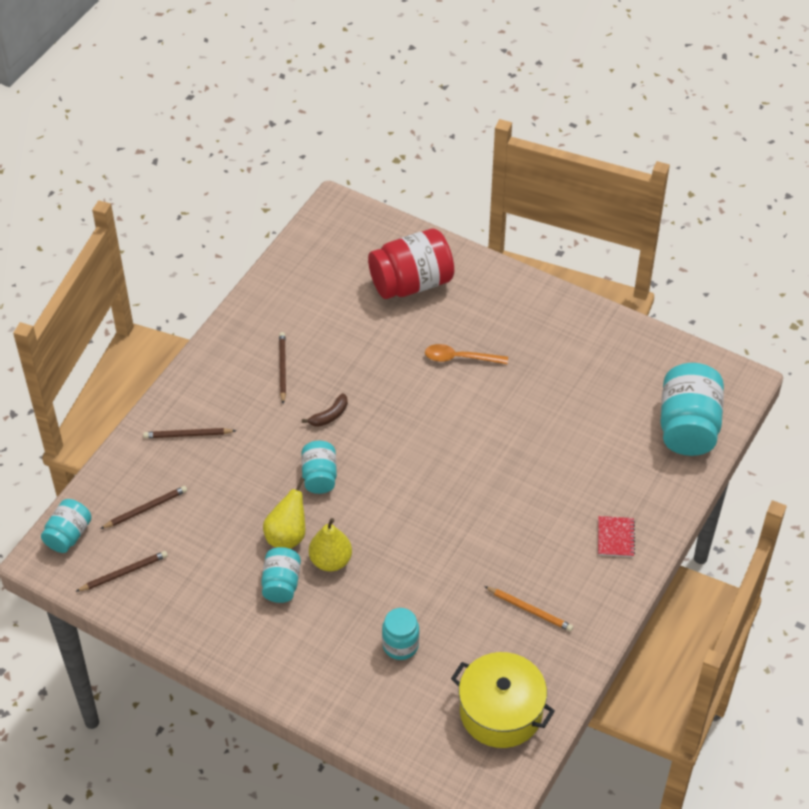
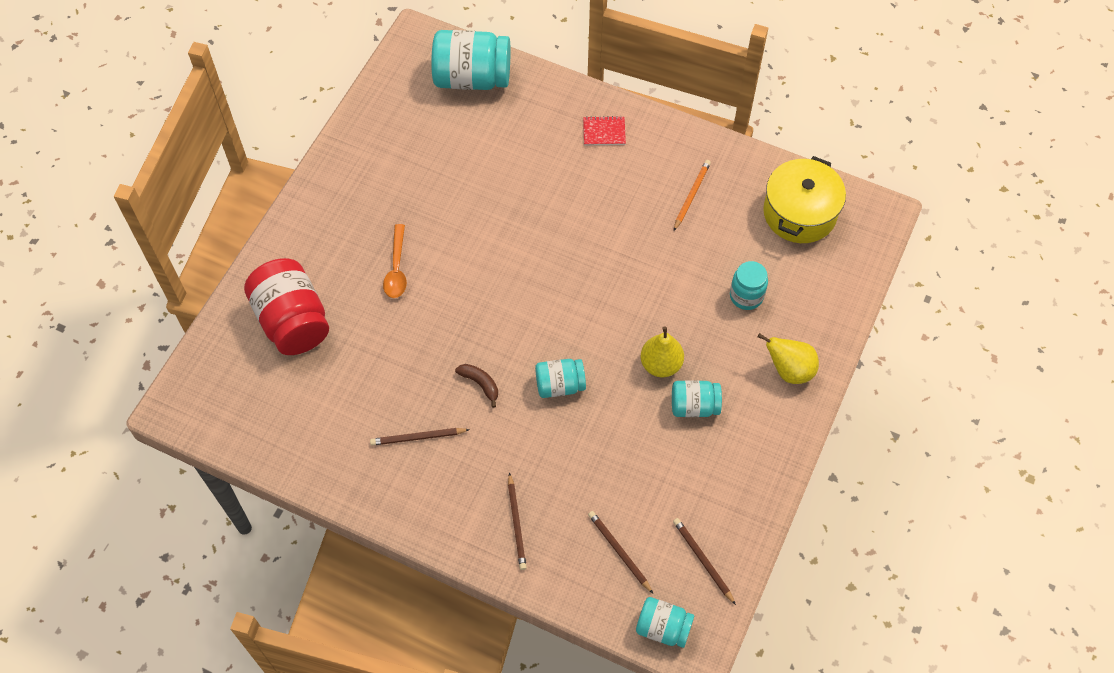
camera: 95 degrees left, 10 degrees up
(287, 536) = (637, 407): yellow pear -> yellow pear (789, 370)

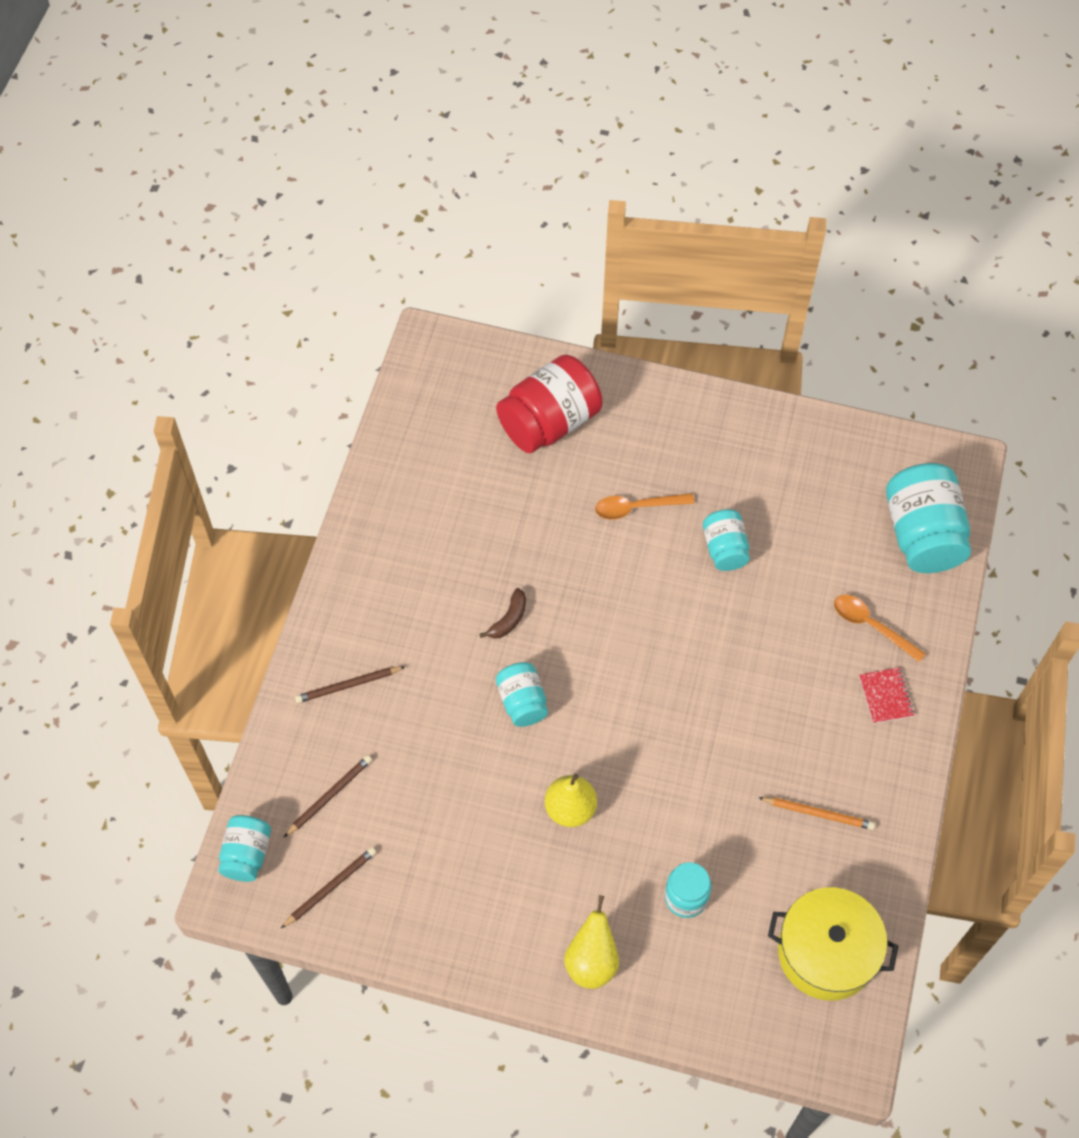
camera: 80 degrees right, 0 degrees up
(418, 437) = (433, 570): brown pencil -> none
(543, 128) = (871, 626): none -> orange spoon
(694, 406) = (522, 854): turquoise jar -> turquoise jar (724, 549)

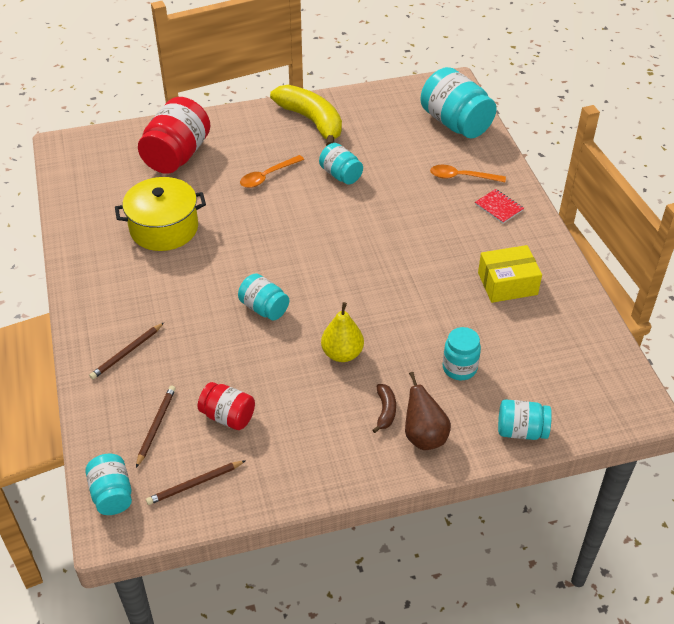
camera: 30 degrees left, 15 degrees down
(330, 887) = (195, 484): brown pencil -> brown pencil turned 135 degrees counterclockwise
(406, 824) = (228, 416): none -> red jar
(509, 619) = (222, 267): brown banana -> brown banana (385, 411)
(591, 961) = (424, 436): yellow pear -> brown pear
(699, 1013) = (521, 431): none -> turquoise jar
(742, 443) = (312, 121): none -> yellow banana
(818, 813) = (507, 283): orange pencil -> yellow box
(826, 952) = (574, 356): yellow pot -> yellow pot (164, 228)

